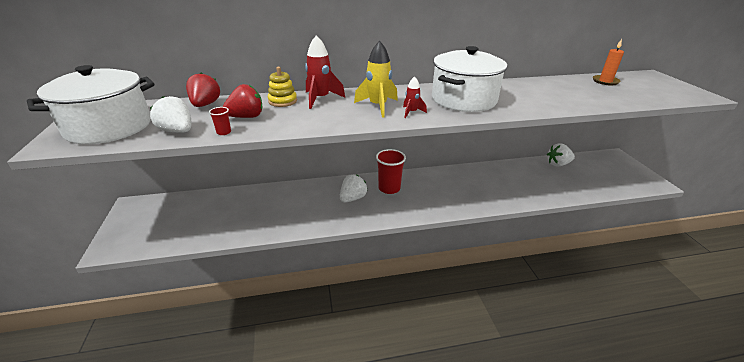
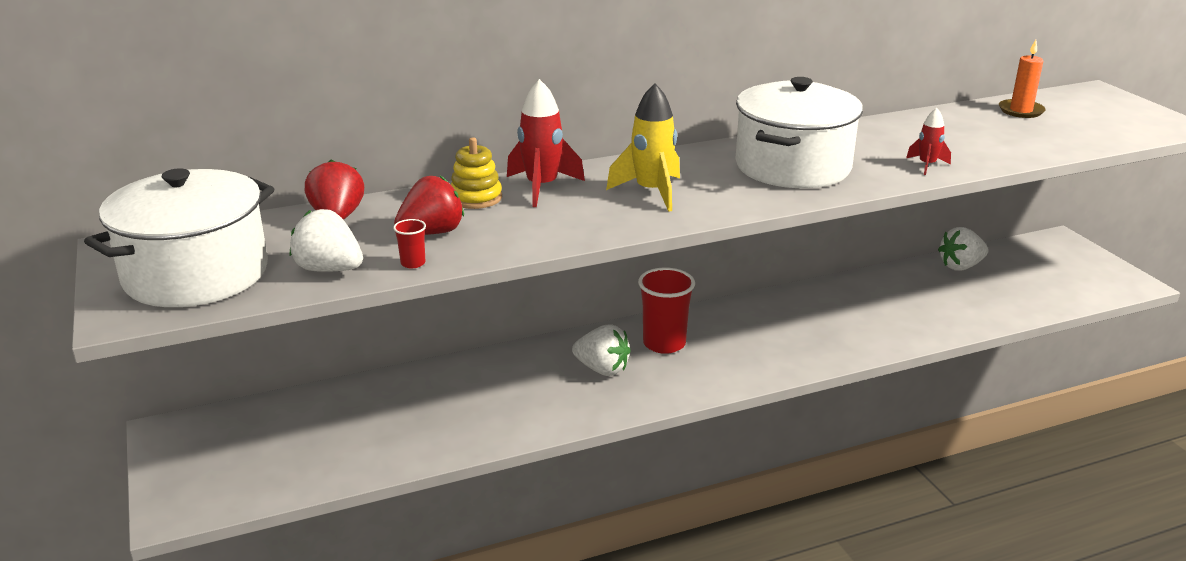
camera: 10 degrees left, 5 degrees down
(352, 198) = (602, 369): white strawberry -> white strawberry turned 90 degrees clockwise
(411, 112) = (714, 198): red rocket -> red rocket (927, 165)

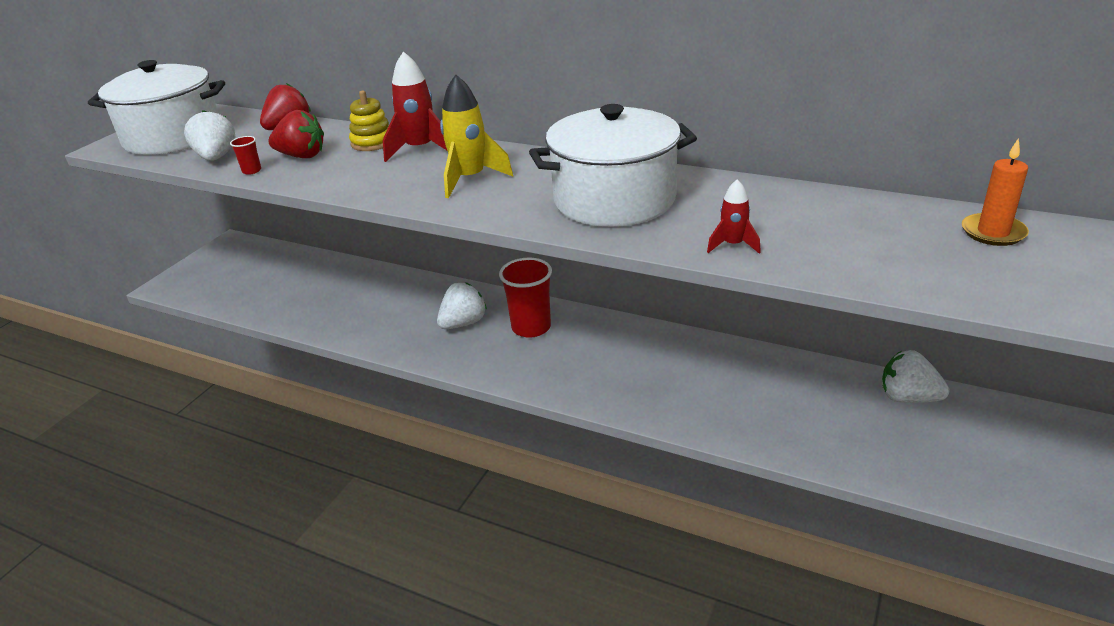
camera: 50 degrees right, 5 degrees up
(602, 369) = (463, 323): white strawberry -> white strawberry turned 120 degrees counterclockwise

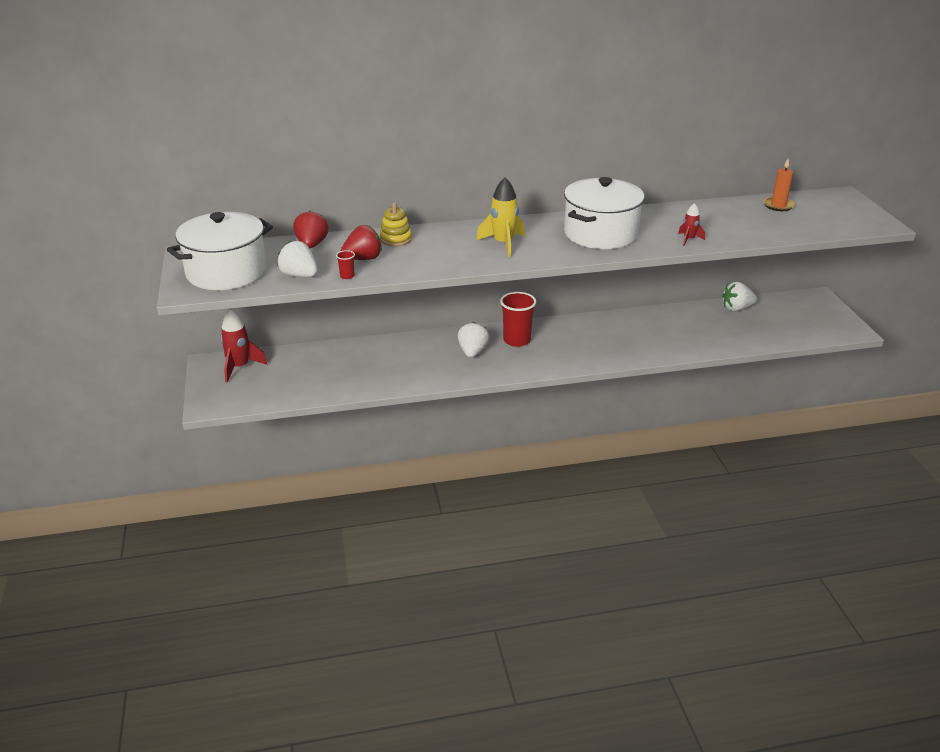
camera: 40 degrees left, 0 degrees up
(420, 149) = (437, 235): red rocket -> red rocket (240, 367)

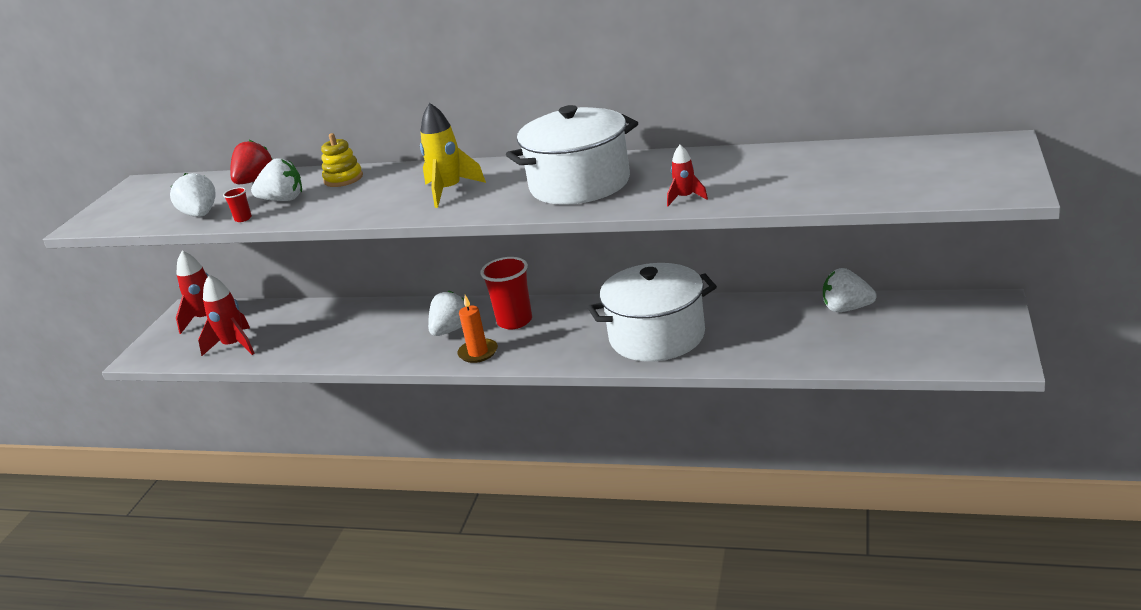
camera: 30 degrees right, 5 degrees down
(226, 272) = (143, 206): white pot -> white pot (657, 336)
(293, 385) = (234, 345): none -> red rocket
(363, 259) = (283, 200): red strawberry -> white strawberry
(778, 205) = (875, 155): orange candle -> orange candle (478, 353)

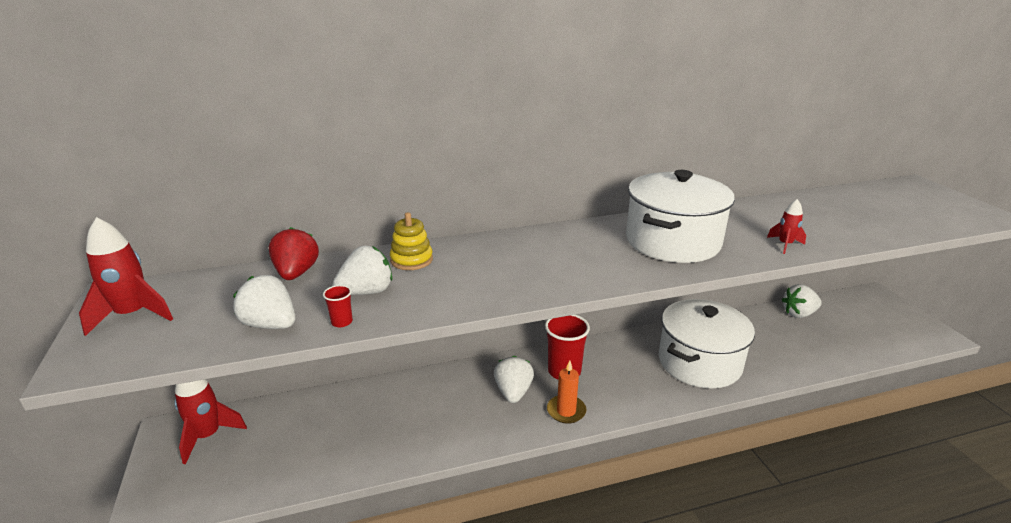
camera: 35 degrees left, 0 degrees up
(234, 345) = (277, 464): red rocket -> red rocket (133, 315)
(449, 191) = (554, 261): yellow rocket -> none

